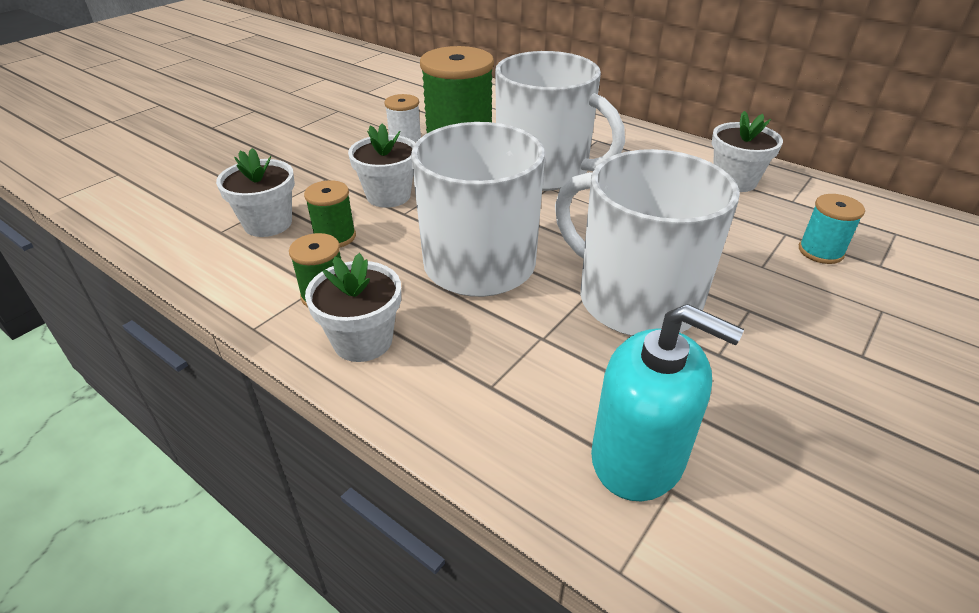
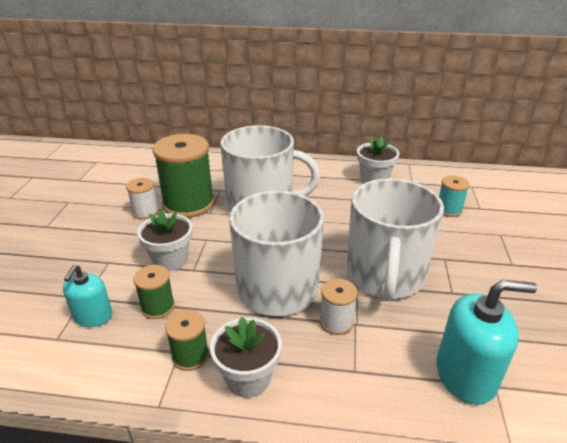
camera: 30 degrees left, 5 degrees down
(268, 223) = (93, 316): white flower pot -> turquoise soap dispenser
(518, 326) = (336, 322): none -> white spool
(635, 299) = (385, 276): white mug -> white mug turned 90 degrees counterclockwise

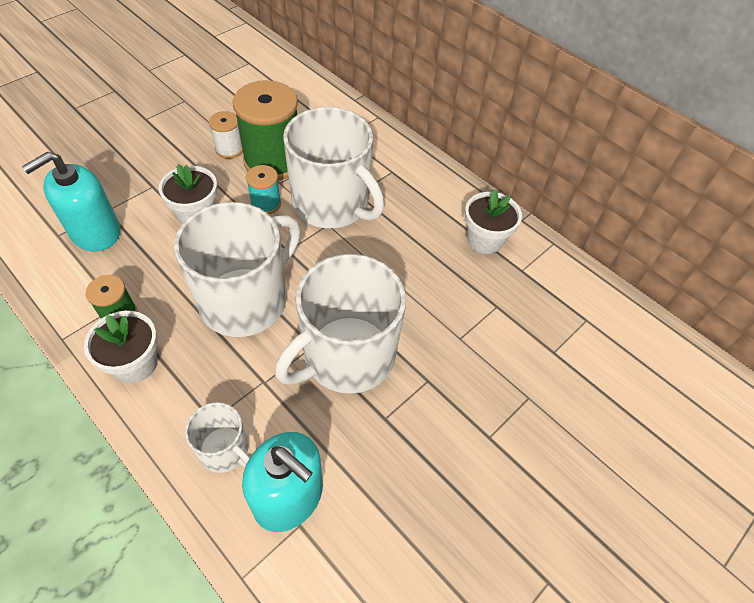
camera: 35 degrees right, 20 degrees up
(93, 316) = (95, 232): turquoise soap dispenser -> turquoise soap dispenser, size x1.60
(158, 307) = (142, 255): green spool -> none
(336, 322) = (250, 368): white spool -> none
(389, 381) = (225, 450): none -> white mug
(449, 209) = (514, 330): turquoise spool -> turquoise spool (266, 204)

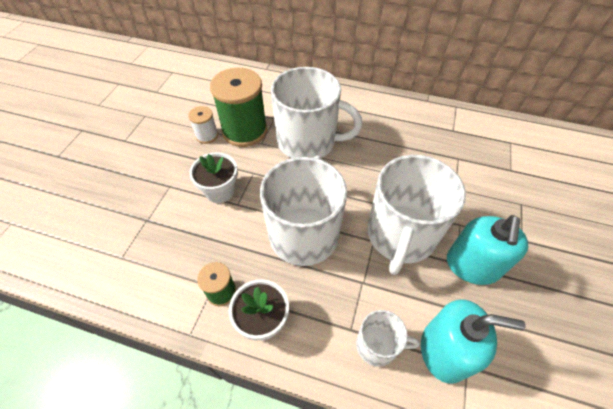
camera: 25 degrees left, 0 degrees up
(95, 232) = (151, 240): turquoise soap dispenser -> turquoise soap dispenser (472, 265)
(266, 204) = (263, 161): turquoise spool -> none
(485, 240) = (418, 122): white flower pot -> none

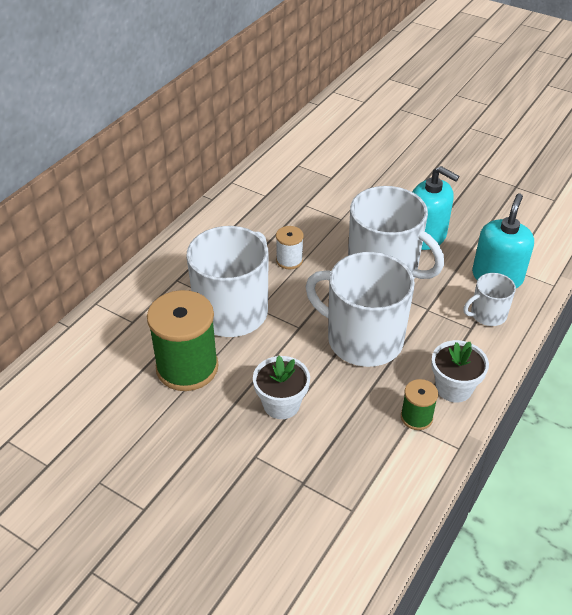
camera: 75 degrees left, 10 degrees down
(207, 135) = (178, 408): white spool -> white spool (289, 260)
(377, 345) = (487, 314): white mug -> white mug turned 135 degrees counterclockwise

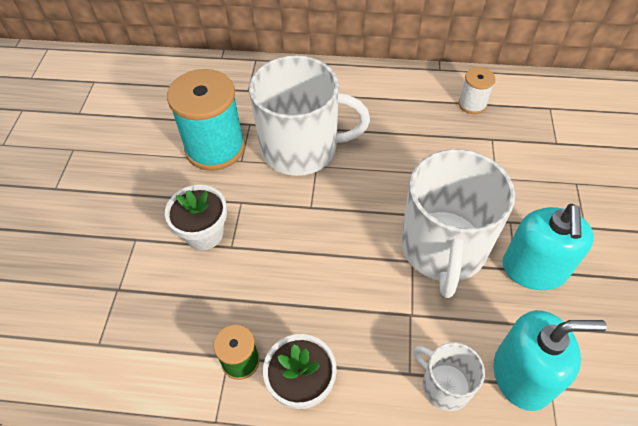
camera: 65 degrees right, 10 degrees up
(187, 367) = (215, 148): green spool -> turquoise spool
(289, 260) = (398, 161): white spool -> white spool (472, 104)
(363, 339) = (326, 268): white mug -> none

